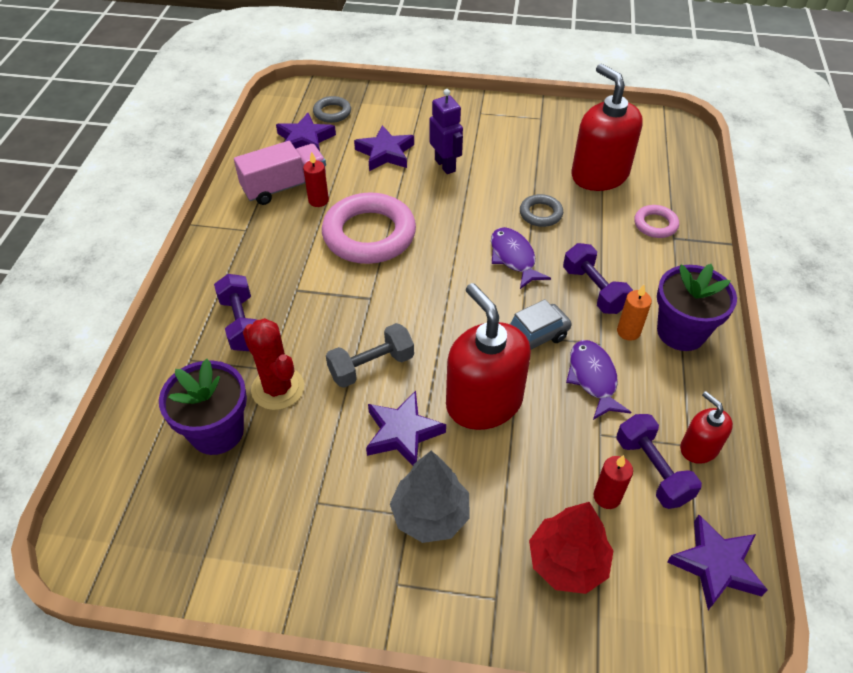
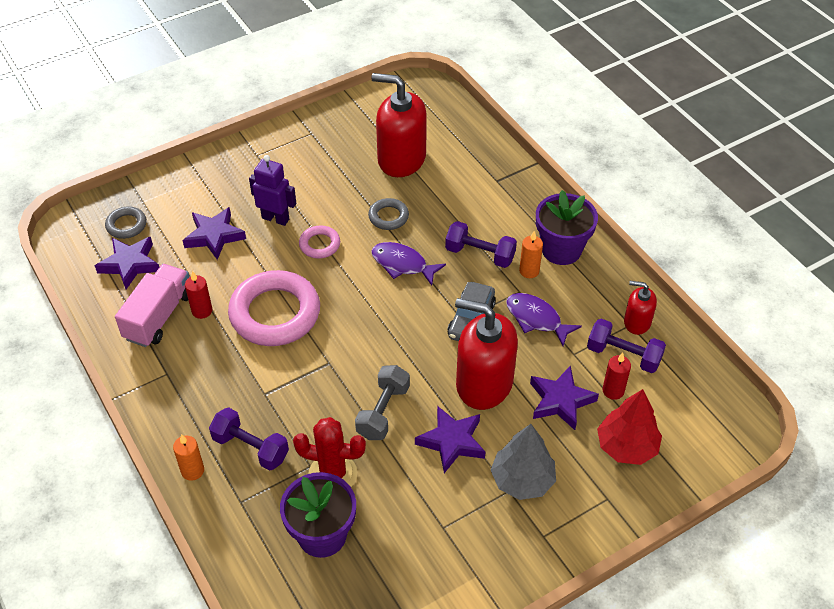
camera: 40 degrees left, 0 degrees up
(184, 312) = (192, 471): none -> orange candle
(655, 224) = (476, 177): pink ring -> pink ring (319, 244)
(716, 565) = (704, 387): purple star -> purple star (560, 401)

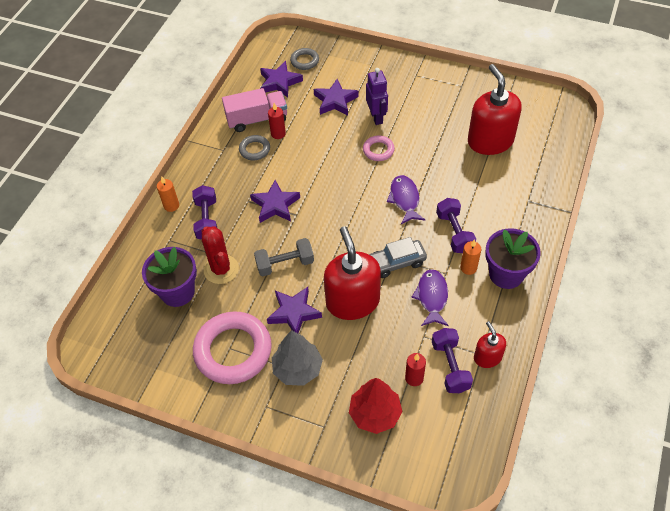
camera: 55 degrees right, 5 degrees up
(275, 313) = (307, 166): pink ring -> pink ring (233, 351)
(388, 217) = (435, 167): grey ring -> grey ring (254, 149)
(560, 401) = (378, 352): purple star -> purple star (275, 205)

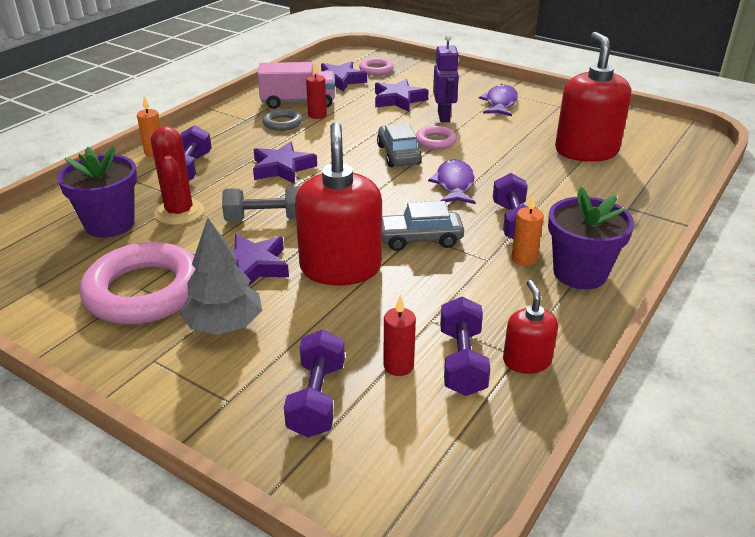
camera: 10 degrees right, 20 degrees down
(304, 61) = (376, 70): grey ring -> pink ring
(355, 172) = (398, 155): none -> grey car
(375, 413) = (317, 399): red tree -> purple dumbbell
(432, 297) = (459, 280): purple fish -> purple fish (500, 103)

